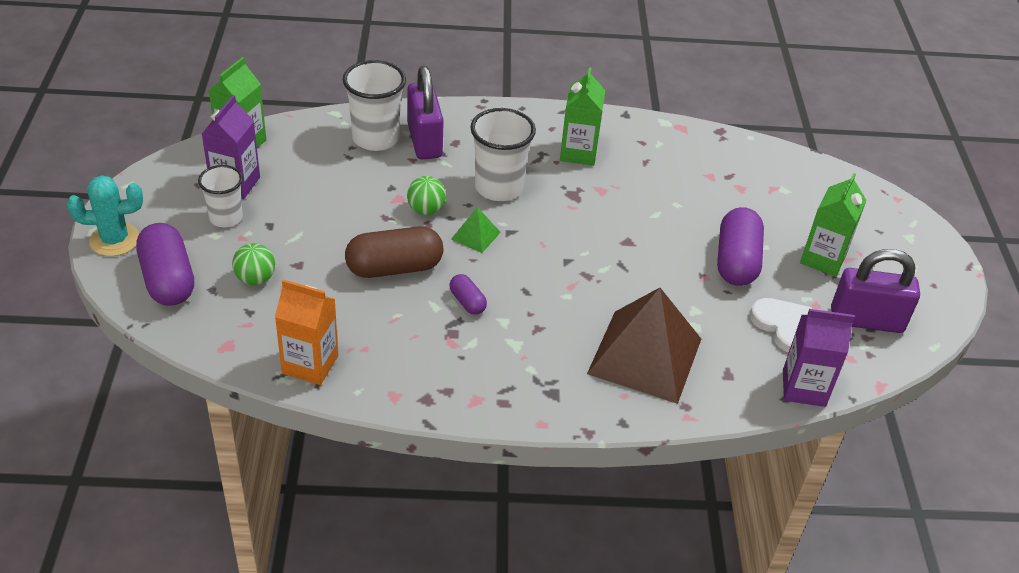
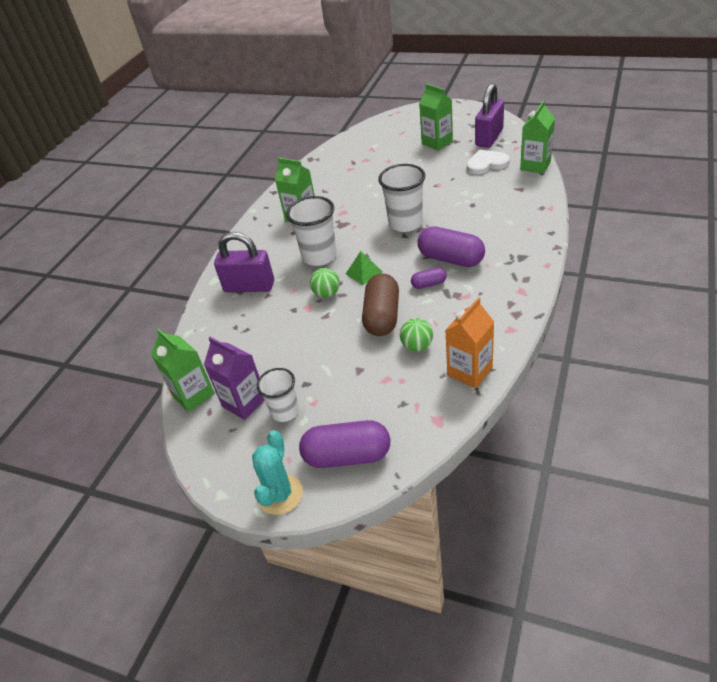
camera: 60 degrees left, 0 degrees up
(255, 279) = (366, 397): green ball -> green ball (417, 346)
(375, 138) = (232, 312): white cup -> white cup (405, 223)
(645, 356) = (498, 216): brown pyramid -> none
(736, 261) = (428, 171): purple capsule -> purple capsule (451, 259)
(803, 388) = (535, 165): purple carton -> green carton

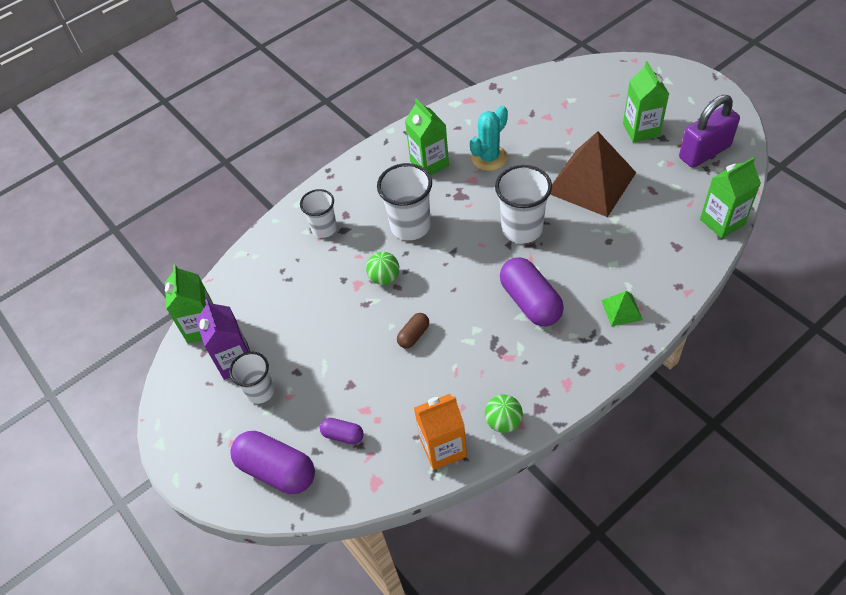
camera: 30 degrees right, 10 degrees up
(249, 286) = (324, 228): purple padlock -> white cup
(280, 494) = (201, 473): turquoise cactus -> turquoise cactus (489, 158)
(364, 273) = (436, 271): green pyramid -> green pyramid (621, 310)
(382, 316) = (413, 335): brown capsule -> brown capsule, size x0.50
(417, 346) = (419, 389): green ball -> green ball (503, 422)
(429, 284) = (485, 321): purple capsule -> purple capsule (343, 435)
(430, 180) = (591, 182): none -> brown pyramid
(486, 164) = (670, 190): white heart -> none

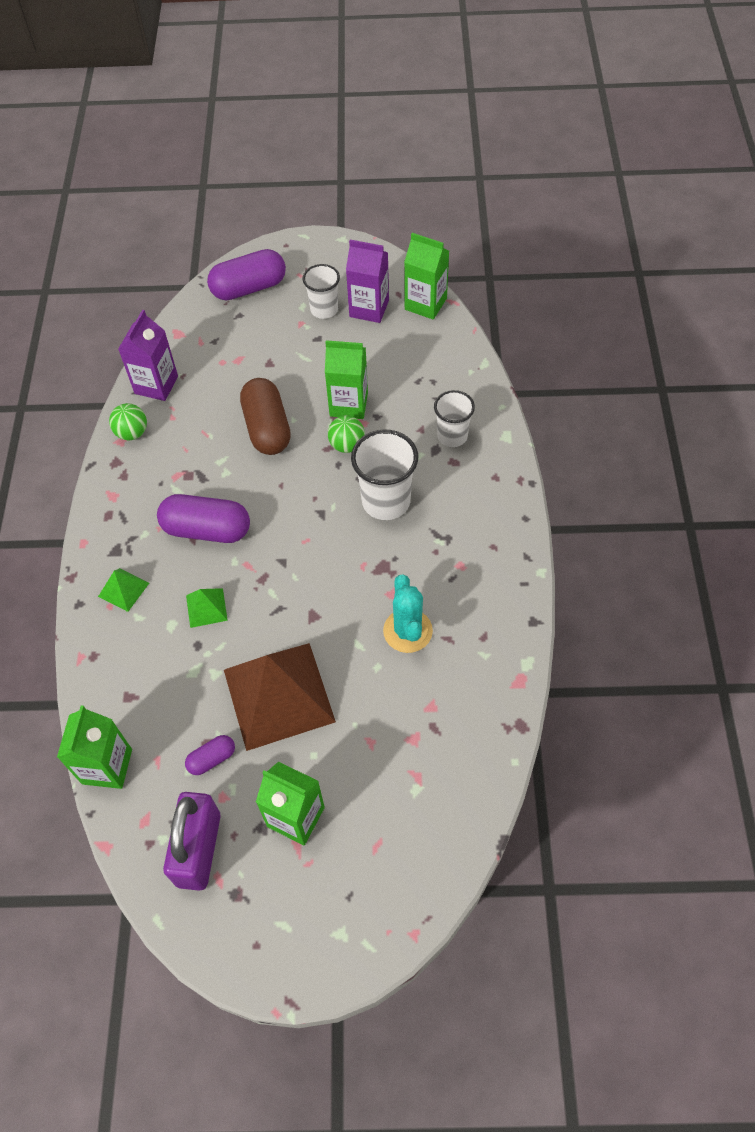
camera: 125 degrees right, 5 degrees up
(343, 435) = (233, 336): purple capsule -> purple capsule (212, 759)
(413, 335) = (267, 428): brown capsule -> brown capsule, size x1.98
(429, 164) = (453, 572): green carton -> green carton (348, 404)
(443, 448) = (156, 385): orange carton -> purple carton
(522, 229) = (288, 586): white cup -> none
(581, 256) = (206, 608): none -> green pyramid

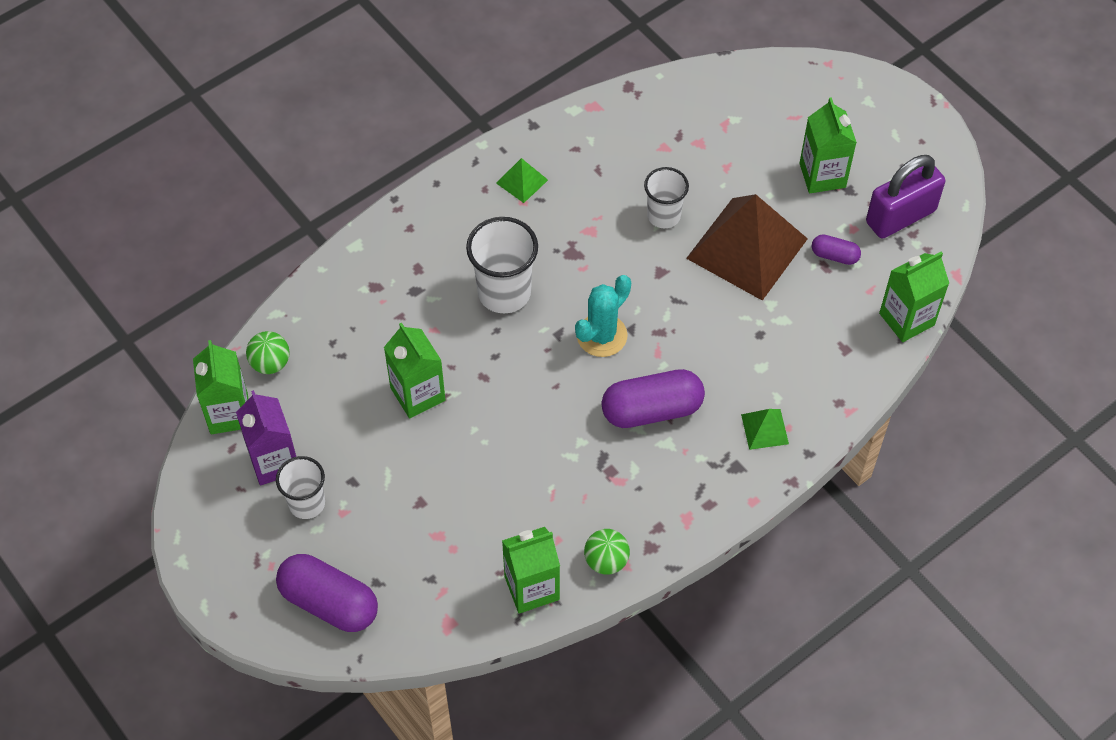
camera: 130 degrees left, 0 degrees up
(156, 385) = (531, 588): purple carton -> green carton
(206, 608) = (723, 353): green pyramid -> green pyramid (522, 181)
(207, 529) = (652, 410): purple capsule -> purple capsule turned 75 degrees counterclockwise
(267, 428) = (502, 444): brown capsule -> none
(347, 445) = (467, 363): green ball -> green ball (270, 363)
(407, 631) = (615, 199): turquoise cactus -> turquoise cactus (602, 335)
(452, 436) = (389, 286): white cup -> white cup (663, 215)

